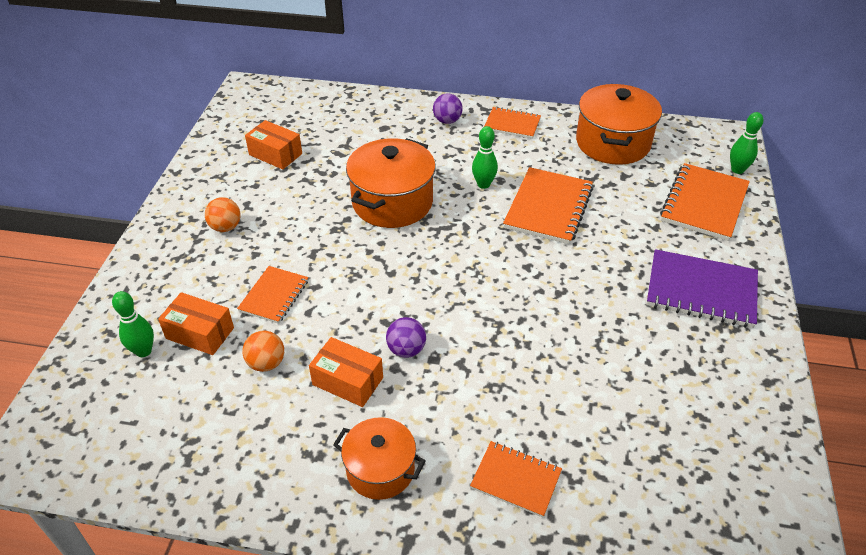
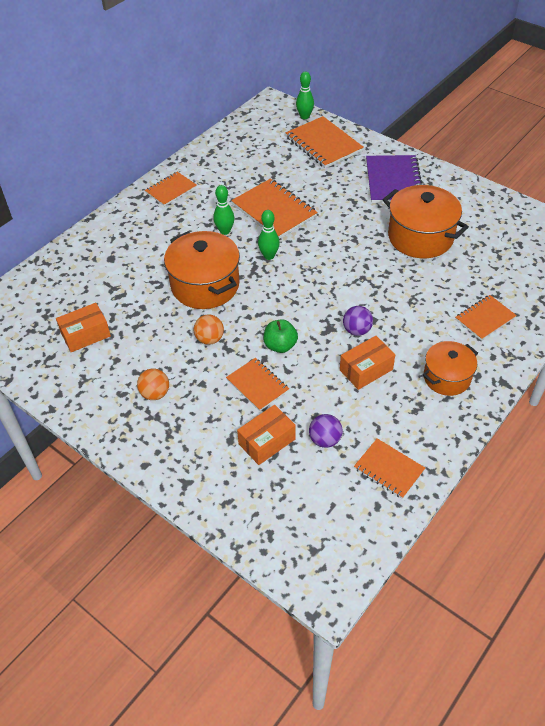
camera: 60 degrees left, 5 degrees up
(143, 351) = (263, 483): green bowling pin -> green bowling pin (269, 256)
(203, 458) = (389, 469): none -> orange notebook
(266, 363) = (323, 409): orange ball -> orange ball (209, 339)
(341, 292) = (280, 346): none -> green apple
(447, 121) = (135, 221): purple ball -> purple ball (325, 440)
(613, 143) = (234, 153): orange pot -> orange pot (420, 237)
(701, 291) = (393, 181): purple notebook -> purple notebook turned 45 degrees counterclockwise

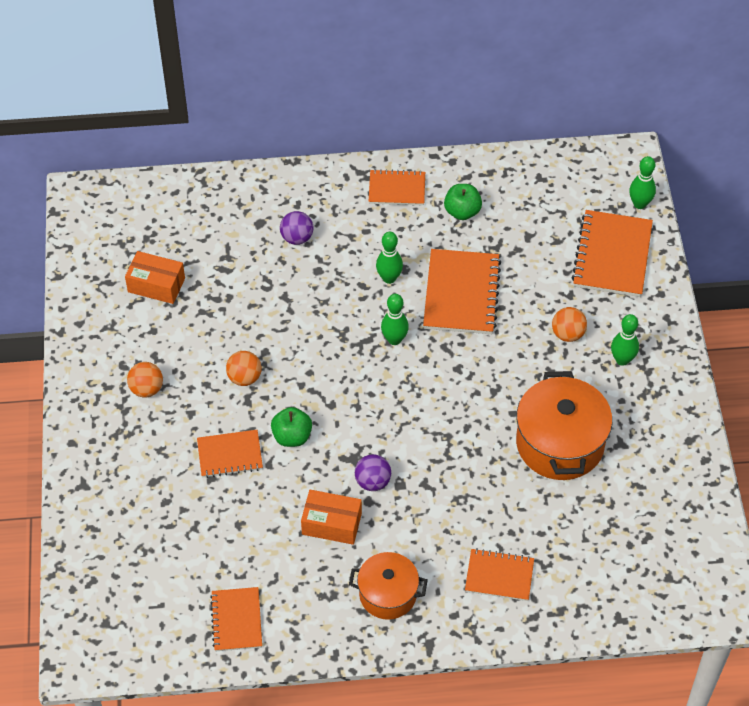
camera: 45 degrees right, 5 degrees up
(205, 285) = (303, 321): orange pot -> none
(221, 176) = (462, 211): none -> green apple
(257, 385) = (230, 455): orange notebook -> orange notebook turned 75 degrees clockwise
(267, 441) = (178, 509): orange box -> none
(325, 440) = (221, 550): purple ball -> purple ball (297, 238)
(352, 189) = (567, 334): none -> orange ball
(393, 181) = (622, 360): purple notebook -> green bowling pin

